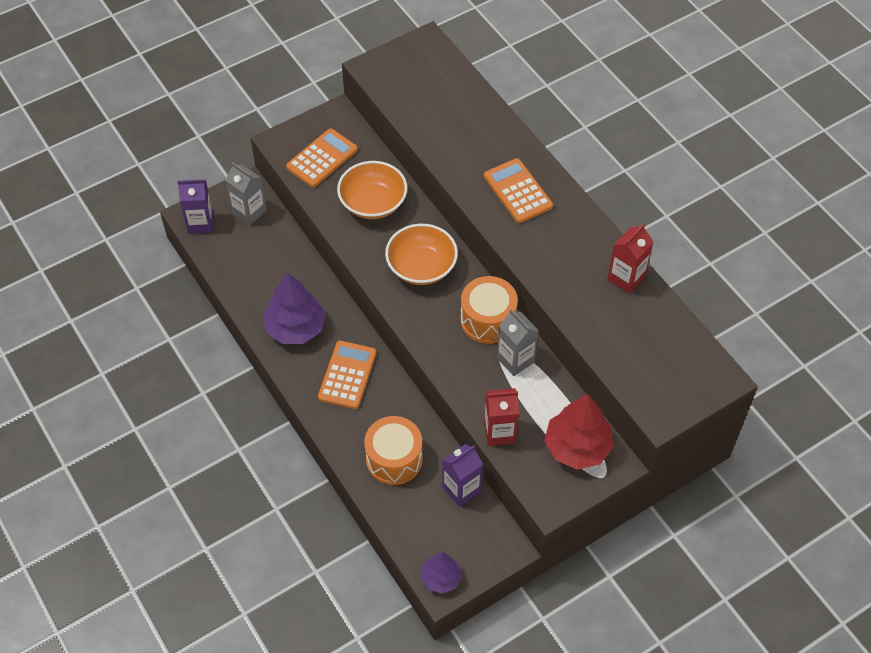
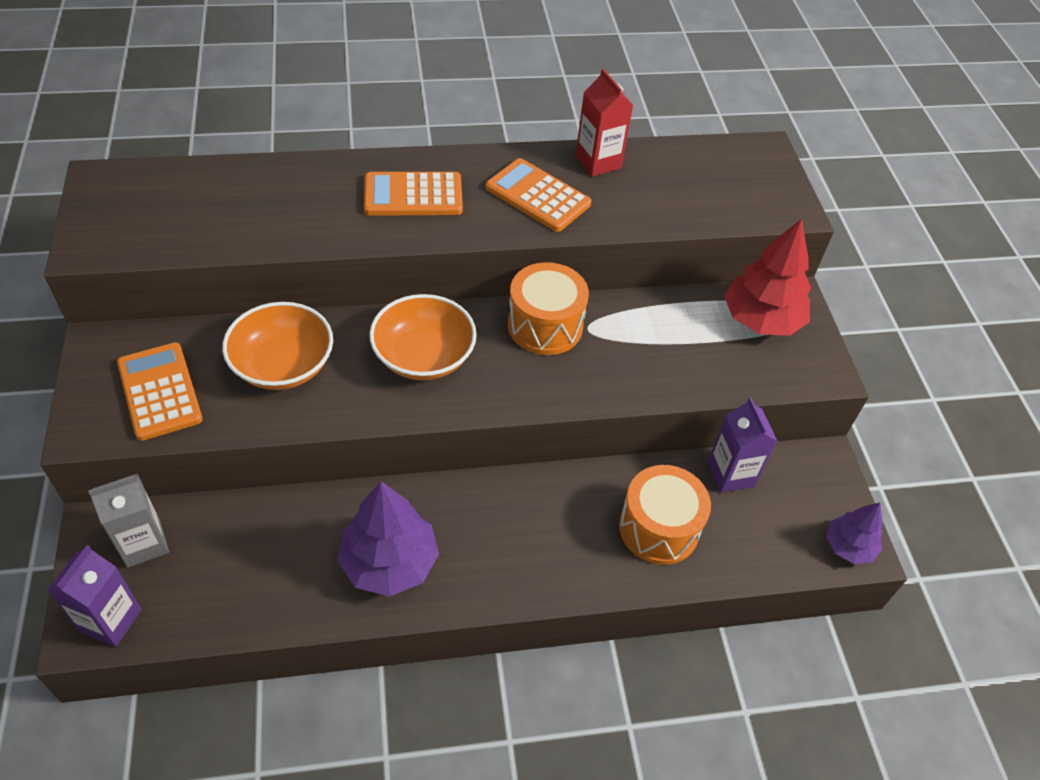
camera: 70 degrees left, 5 degrees down
(347, 375) = (504, 530): orange calculator -> orange calculator (538, 196)
(499, 432) = (712, 380): red carton -> none
(515, 360) = (616, 324): grey carton -> none

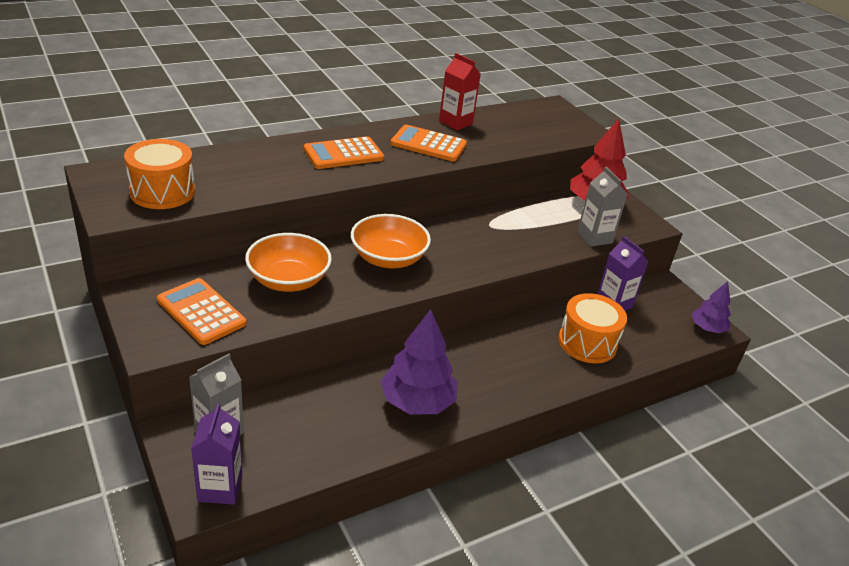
camera: 20 degrees left, 15 degrees down
(545, 326) = (460, 228): orange drum -> orange drum (162, 192)
(728, 378) = (594, 237): none -> grey carton

